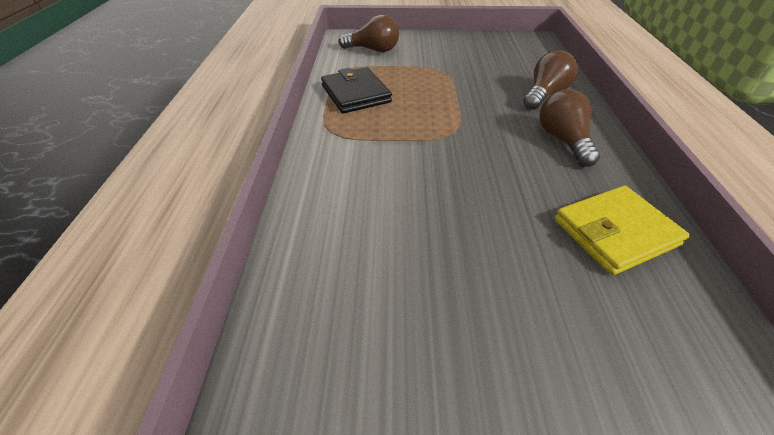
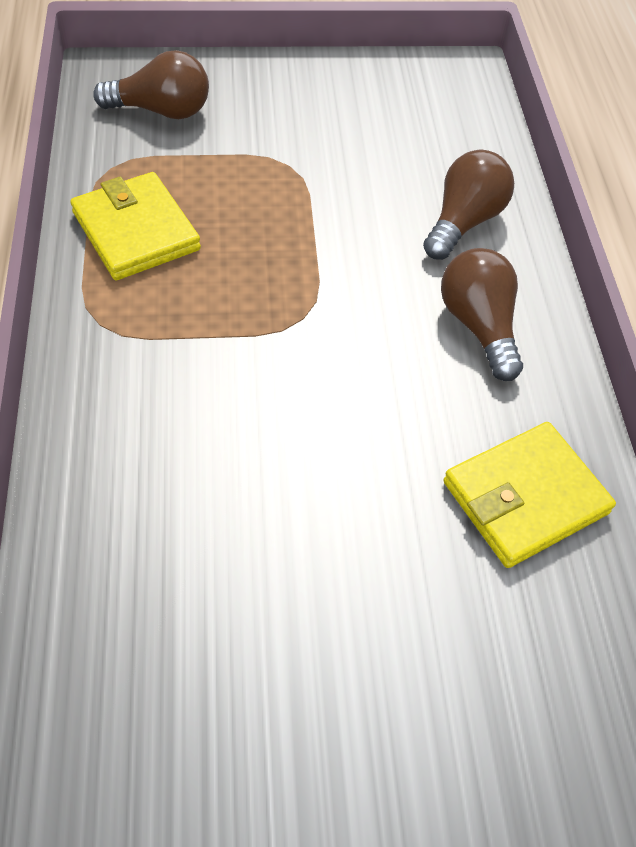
camera: 10 degrees left, 10 degrees up
(355, 94) = (136, 231): black wallet -> yellow wallet

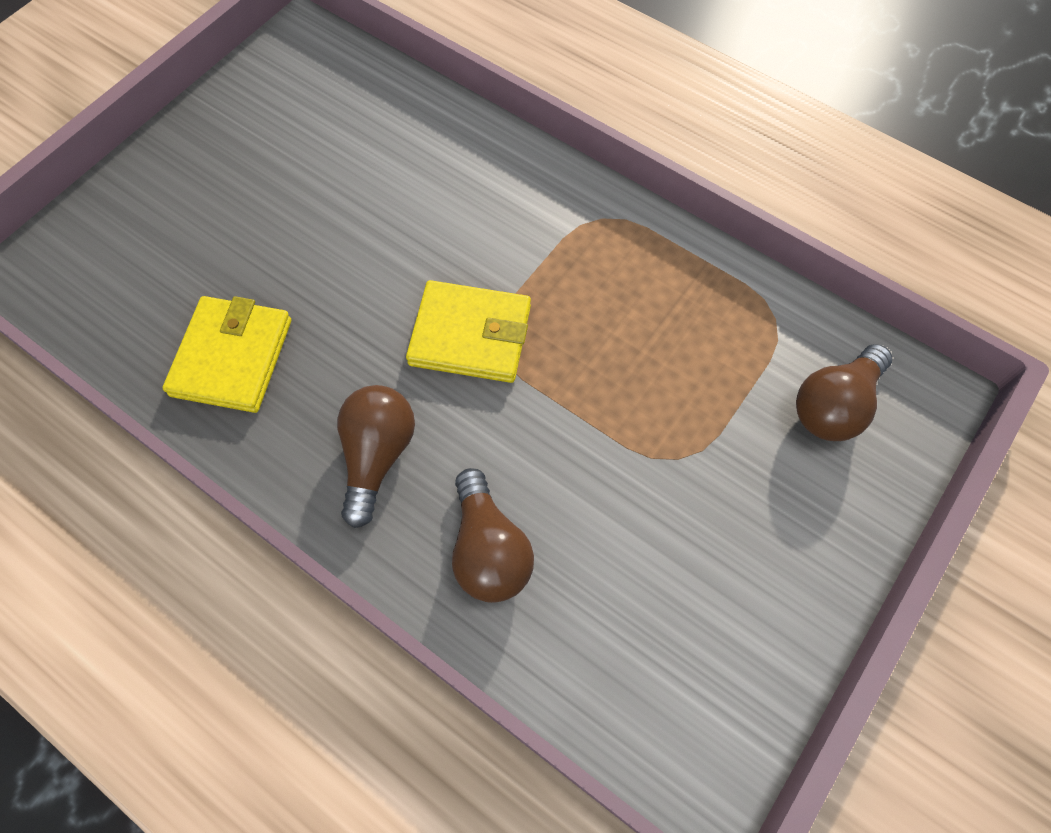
camera: 135 degrees right, 10 degrees up
(136, 231) = (681, 292): yellow wallet -> yellow wallet (470, 335)
(479, 326) = (377, 456): brown light bulb -> brown light bulb turned 105 degrees counterclockwise

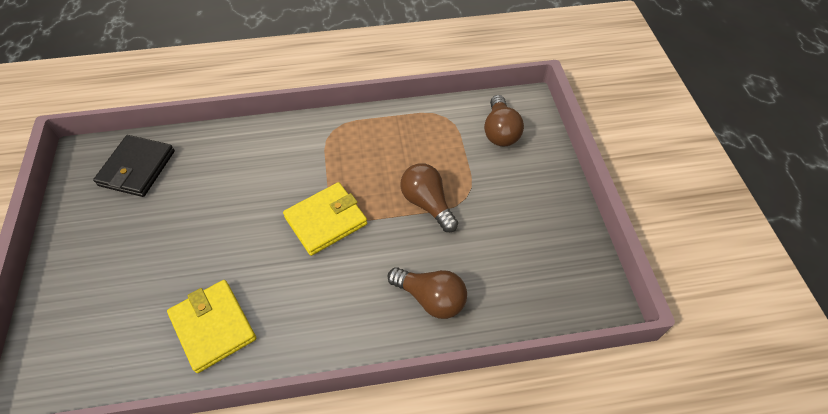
camera: 45 degrees left, 10 degrees down
(336, 95) = (137, 168): none -> black wallet
(377, 456) = (338, 305): brown light bulb -> brown light bulb (427, 204)

